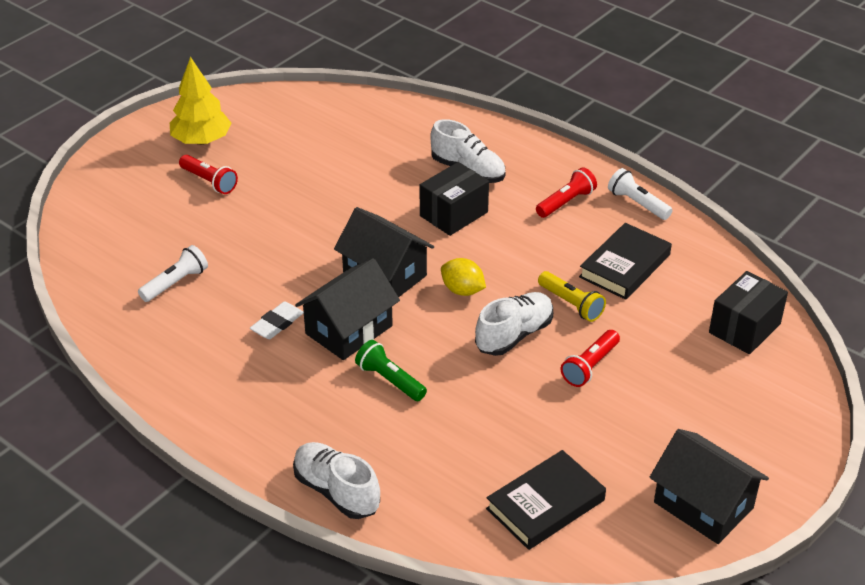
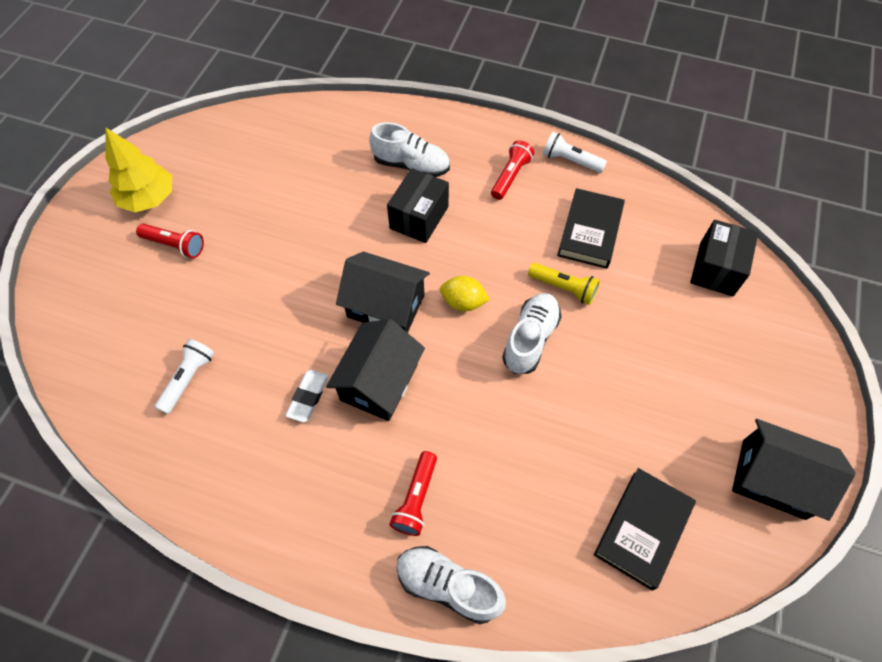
camera: 20 degrees left, 20 degrees up
(390, 380) = (442, 430): green flashlight -> none
(590, 366) = (610, 353): red flashlight -> red flashlight (416, 498)

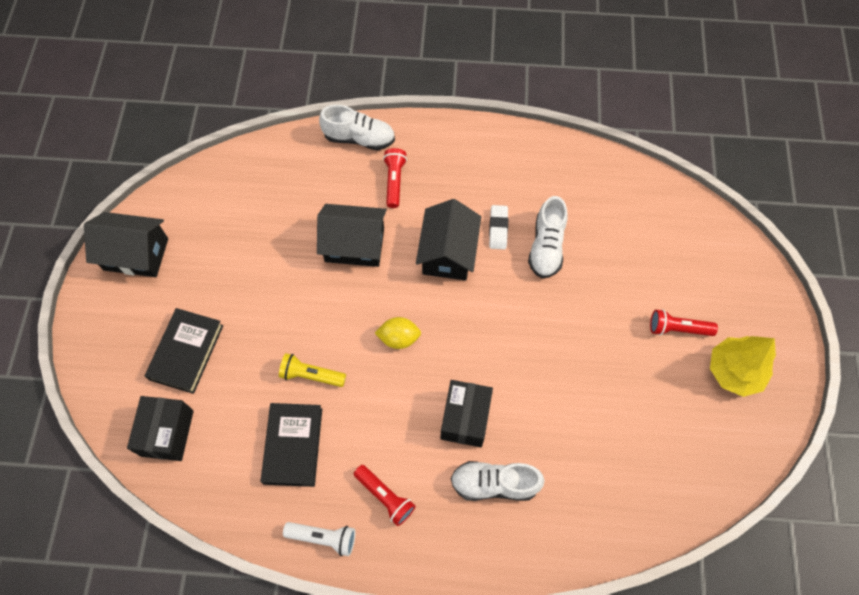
camera: 165 degrees right, 5 degrees up
(188, 379) = (595, 220): white flashlight -> none
(385, 306) = (465, 317): black house -> black house (354, 244)
(510, 176) = (385, 496): red flashlight -> red flashlight turned 60 degrees counterclockwise
(530, 339) = (334, 318): white shoe -> white shoe (546, 247)
(642, 529) = (233, 199): black book -> black book (186, 352)

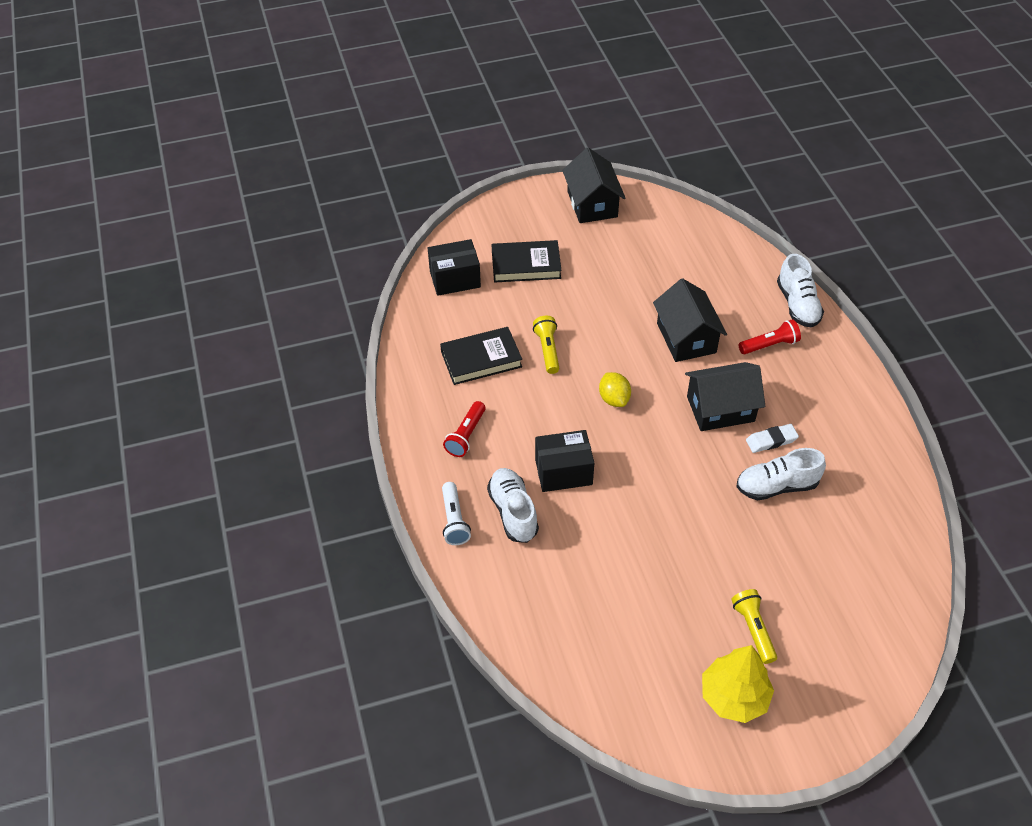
camera: 70 degrees right, 15 degrees down
(323, 537) = (414, 405): white flashlight -> white flashlight (454, 520)
(677, 328) = (753, 629): red flashlight -> yellow flashlight

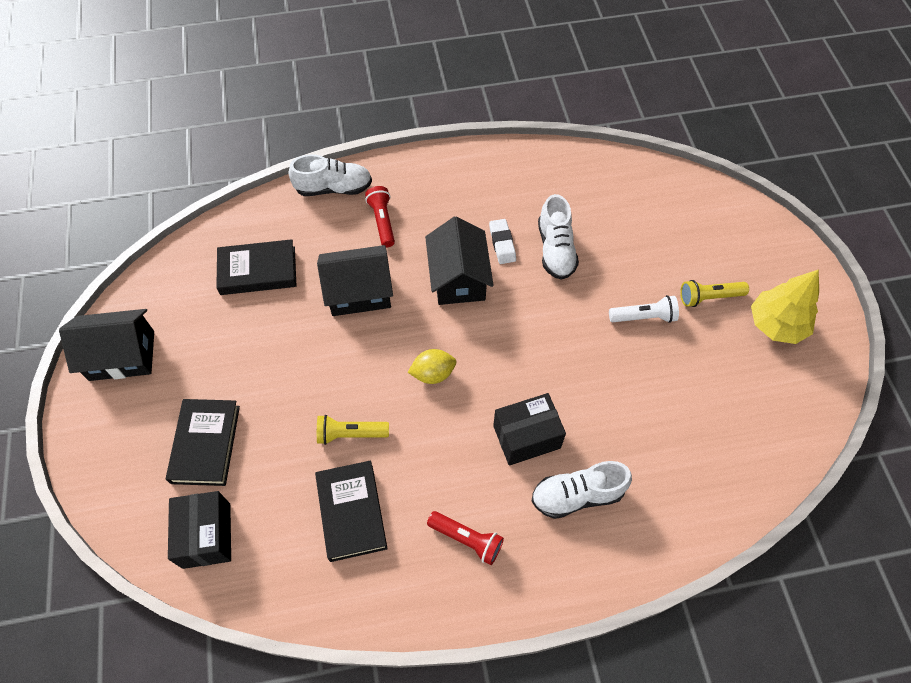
camera: 85 degrees left, 10 degrees up
(454, 520) = (586, 562): white flashlight -> white flashlight (644, 317)
(563, 472) = (526, 437): black box -> black box turned 75 degrees clockwise
(691, 268) = (258, 270): none -> black book

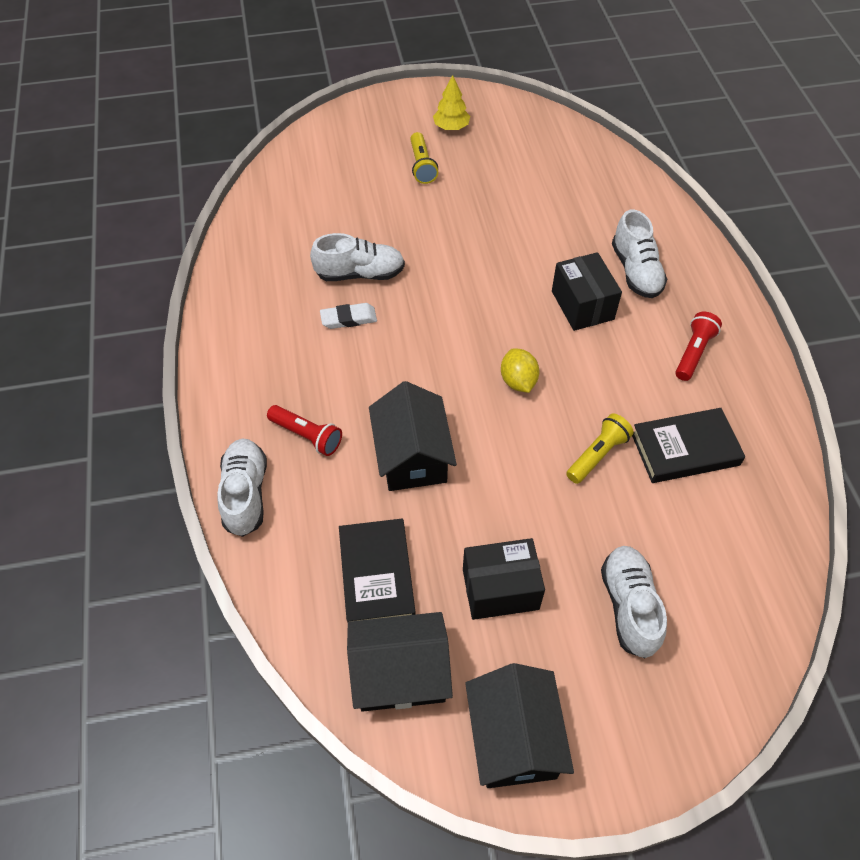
camera: 90 degrees left, 5 degrees down
(206, 444) = (629, 606): black book -> white shoe
(206, 535) = (738, 589): black box -> black box (500, 589)
(350, 434) = (597, 455): yellow flashlight -> yellow flashlight turned 135 degrees counterclockwise
(382, 221) = (307, 436): red flashlight -> red flashlight turned 135 degrees counterclockwise
(458, 278) = (394, 359): black house -> black house (400, 673)
(644, 317) = (444, 212): white flashlight -> none
(776, 324) = (451, 127): yellow tree -> yellow tree, size x0.65

